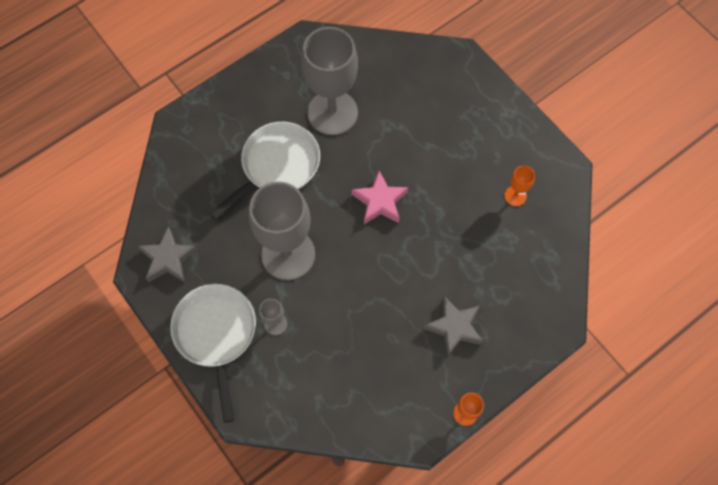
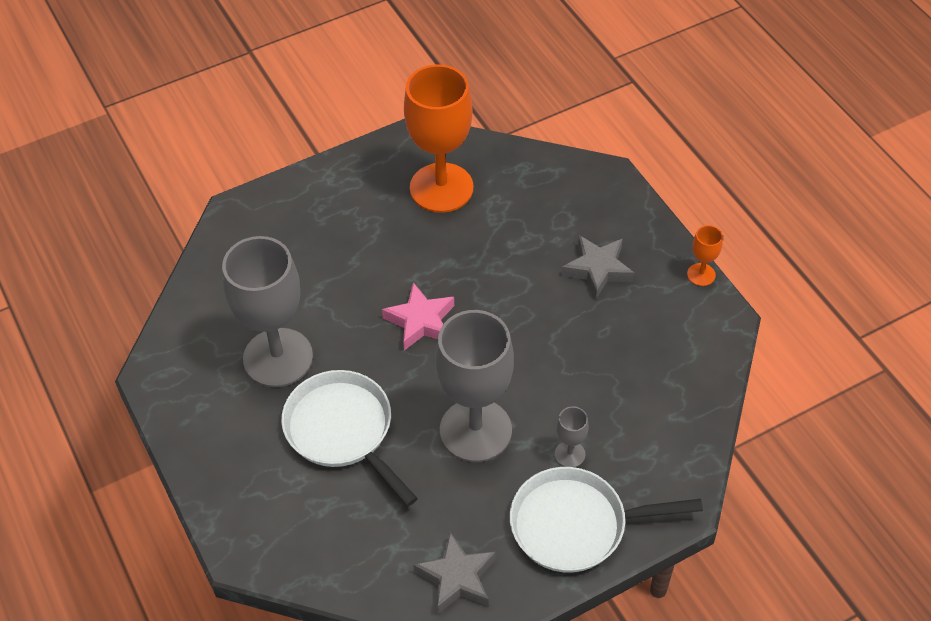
camera: 80 degrees left, 15 degrees down
(515, 196) = (441, 188): orange goblet -> orange goblet, size x2.38

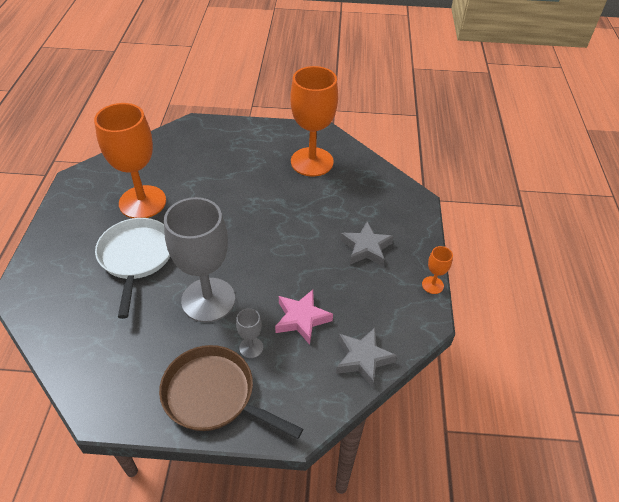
camera: 30 degrees right, 5 degrees down
(278, 358) = (142, 202): grey goblet -> orange goblet
(420, 321) = (235, 223): pink star -> pink star (301, 319)
(457, 578) = (112, 382): grey star -> grey star (363, 359)
(576, 525) = (214, 395): white pan -> brown pan

